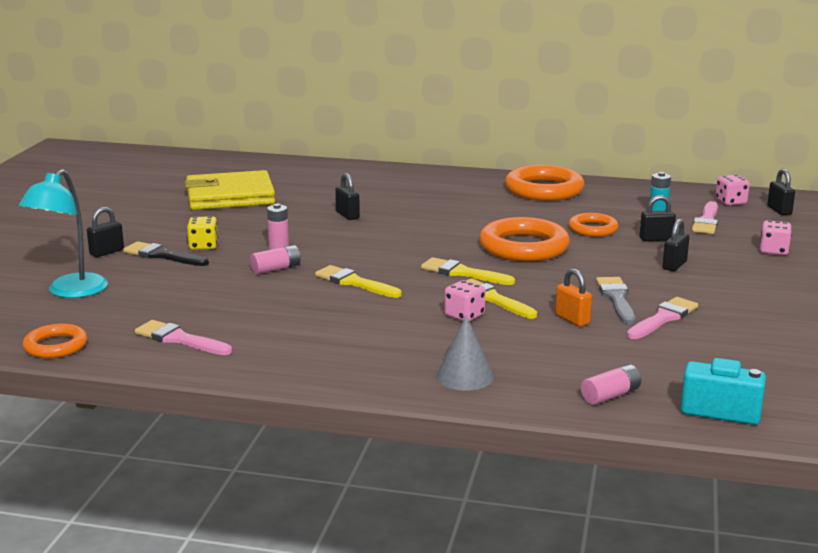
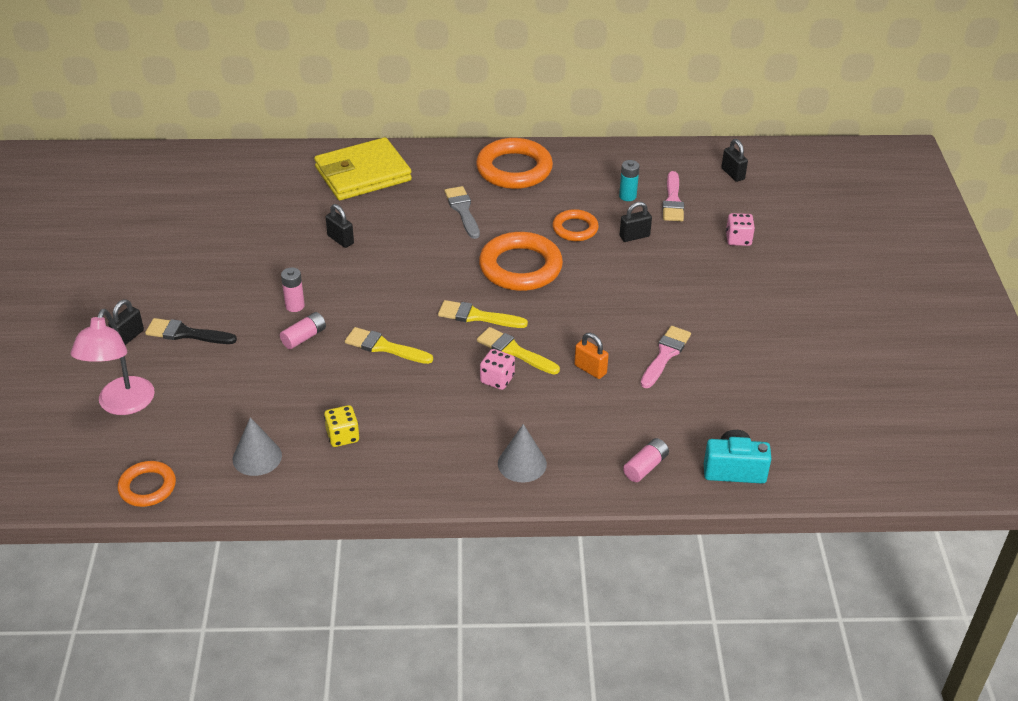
camera: 15 degrees left, 20 degrees up
(70, 292) = (122, 405): turquoise lamp -> pink lamp
(179, 339) = (257, 457): pink brush -> grey cone
(203, 246) = (220, 312): yellow dice -> yellow dice (342, 436)
(230, 196) = (212, 224): yellow wallet -> yellow wallet (363, 174)
(616, 299) = (620, 333): grey brush -> grey brush (463, 210)
(674, 265) = (658, 275): black padlock -> none
(731, 202) = (688, 166): pink dice -> none

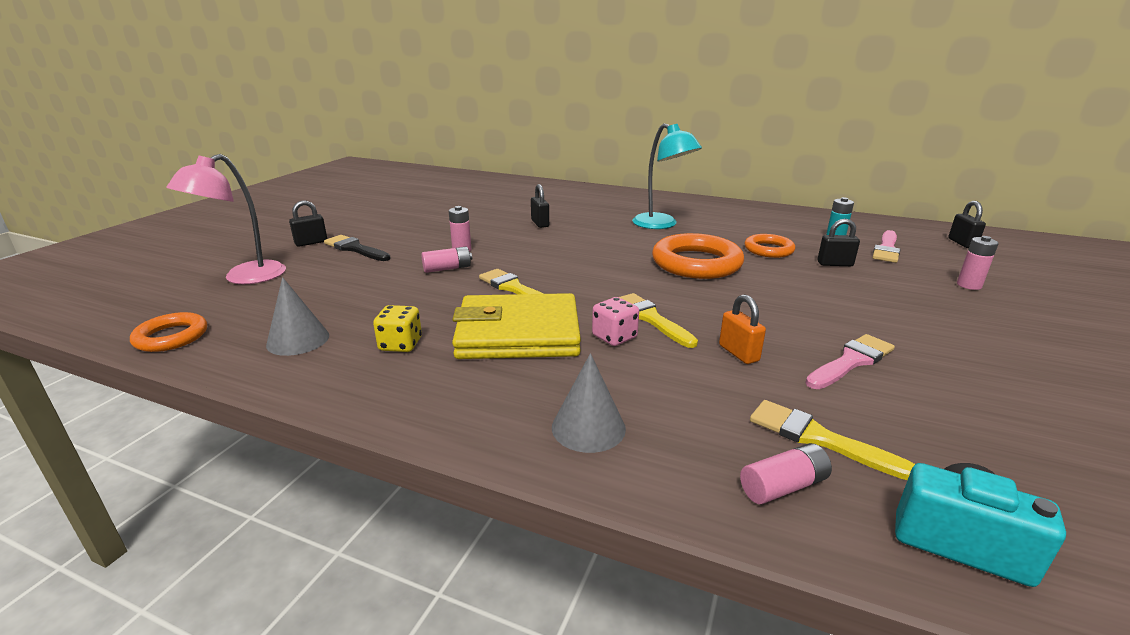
camera: 25 degrees right, 15 degrees down
(363, 174) = (590, 198): yellow wallet -> yellow wallet (518, 333)
(463, 210) = (661, 225): grey brush -> turquoise lamp
(477, 316) = (627, 286): yellow brush -> yellow brush (819, 439)
(514, 169) = (724, 212): orange ring -> none
(738, 239) = (969, 285): pink dice -> pink battery

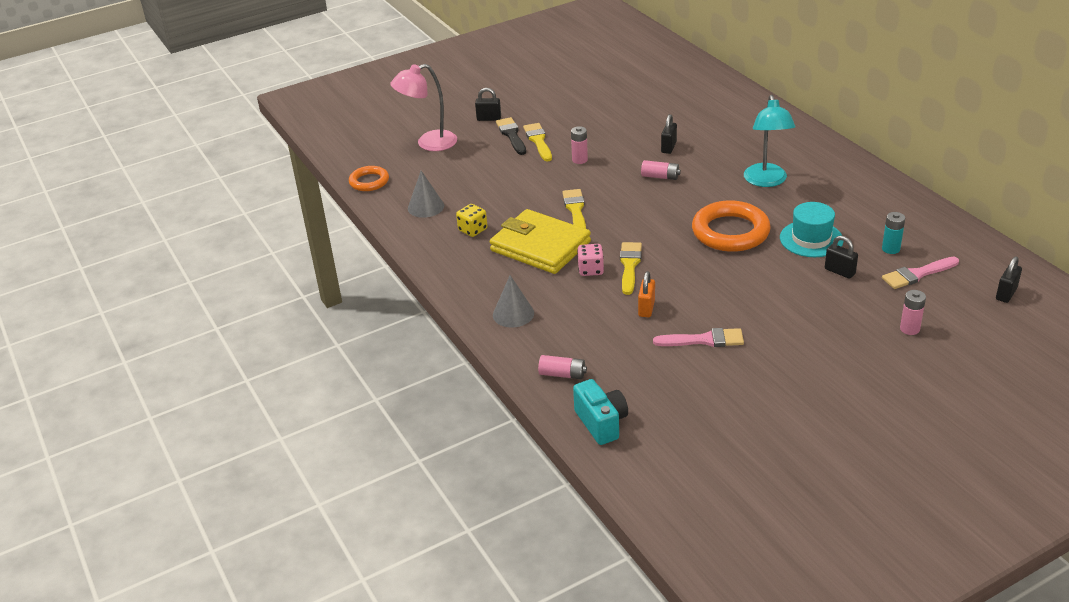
camera: 40 degrees right, 10 degrees up
(447, 268) = (552, 176): pink battery -> pink battery (660, 177)
(768, 250) = (811, 239): orange ring -> turquoise hat
(819, 439) = (612, 365): yellow brush -> yellow brush (538, 141)

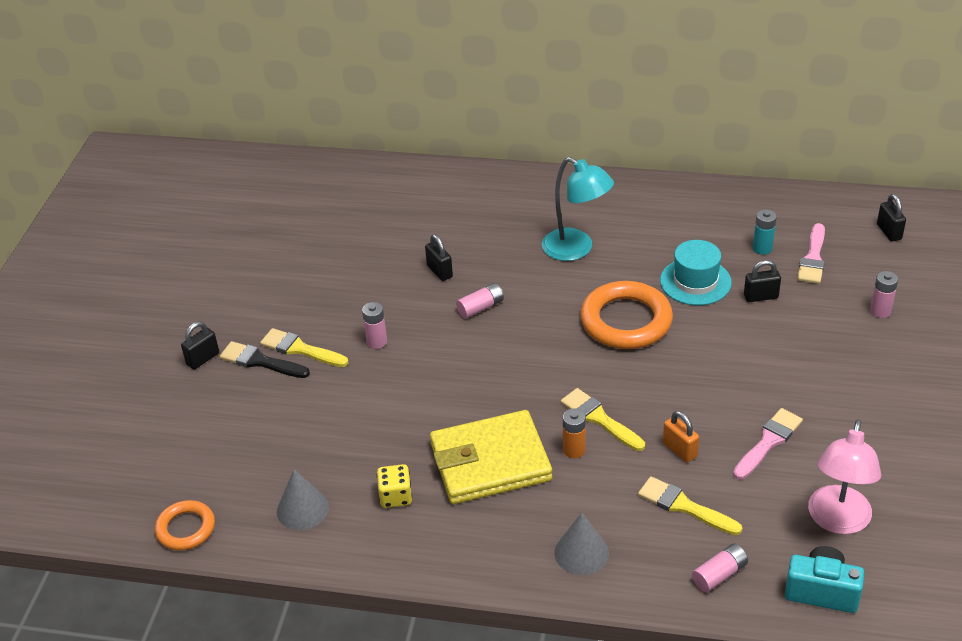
camera: 50 degrees left, 5 degrees up
(429, 143) = (181, 434): pink lamp -> pink lamp (837, 521)
(575, 210) = (460, 398): yellow brush -> yellow brush (684, 506)
(591, 270) = (574, 450): pink dice -> orange battery

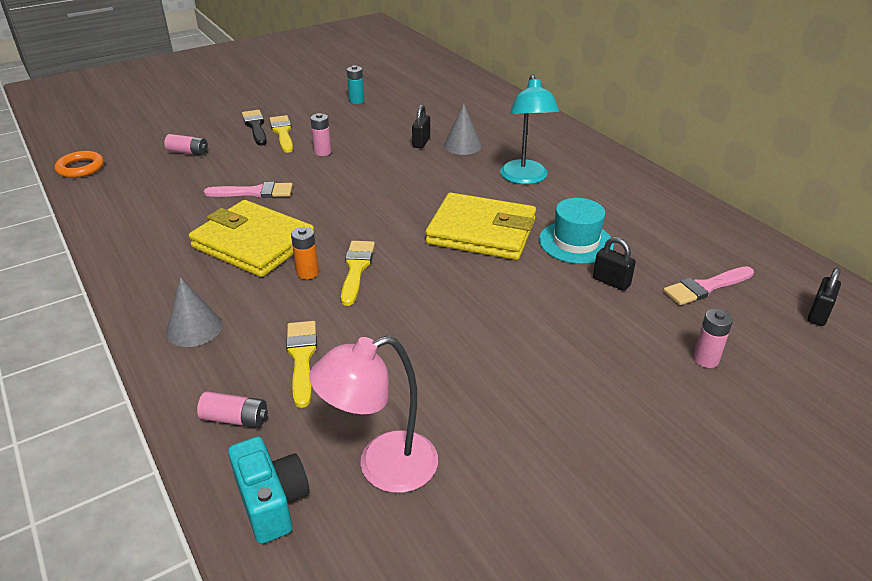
camera: 45 degrees right, 5 degrees down
(203, 359) = (236, 111): black padlock -> none
(302, 509) = (134, 196): grey cone -> grey cone (462, 145)
(396, 496) = (179, 223): yellow dice -> none
(480, 307) = (408, 171): pink battery -> pink battery (188, 152)
(626, 321) = (481, 232): orange ring -> yellow wallet
(679, 450) = (368, 324): orange padlock -> none
(762, 248) = (670, 256): turquoise battery -> turquoise battery (356, 101)
(768, 442) = (437, 370): pink brush -> pink brush (254, 192)

